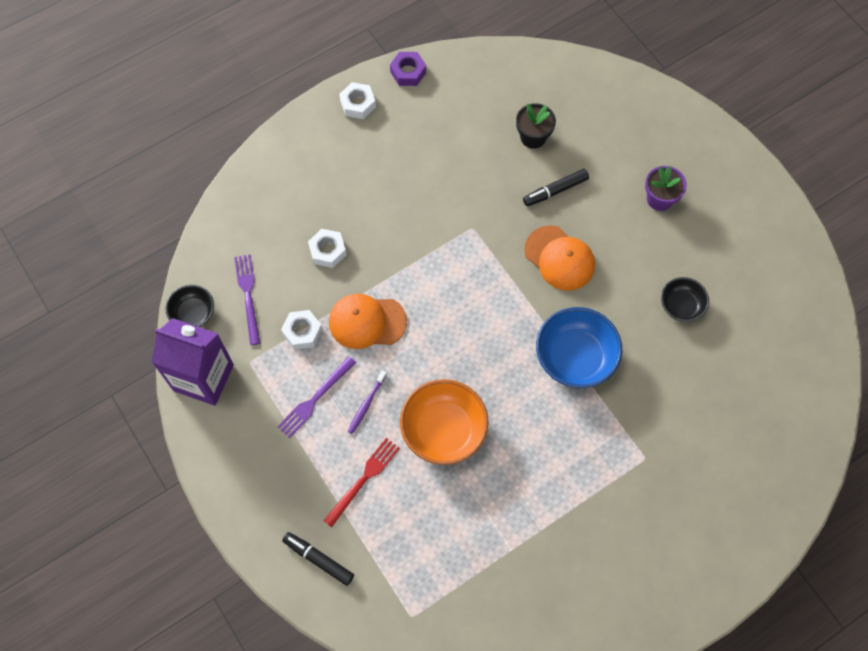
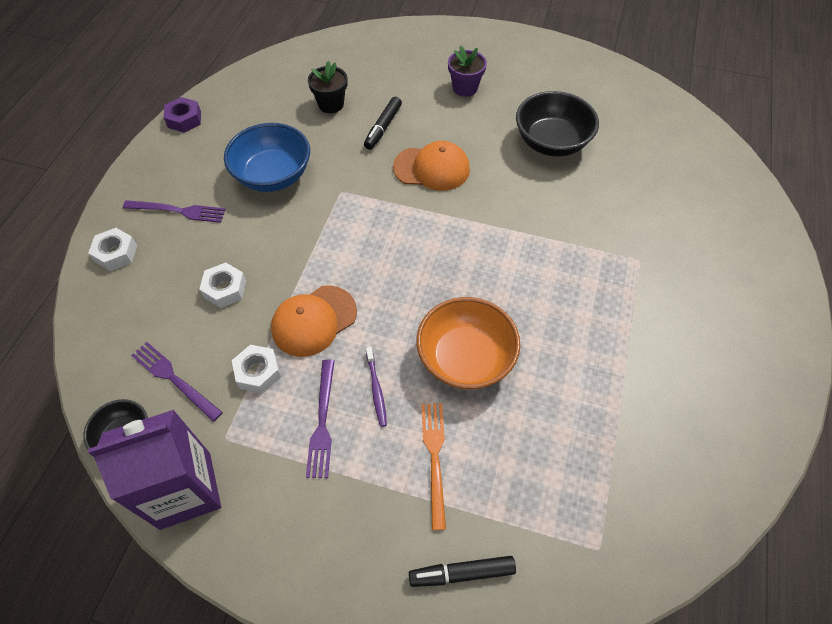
camera: 40 degrees left, 10 degrees down
(343, 159) = (178, 211): none -> purple fork
(358, 104) = (157, 165): white nut -> white nut (116, 253)
(363, 479) = (435, 458): red fork -> orange fork
(575, 357) = (514, 227): blue bowl -> blue bowl (273, 175)
(681, 306) = (551, 142): black bowl -> black bowl, size x1.73

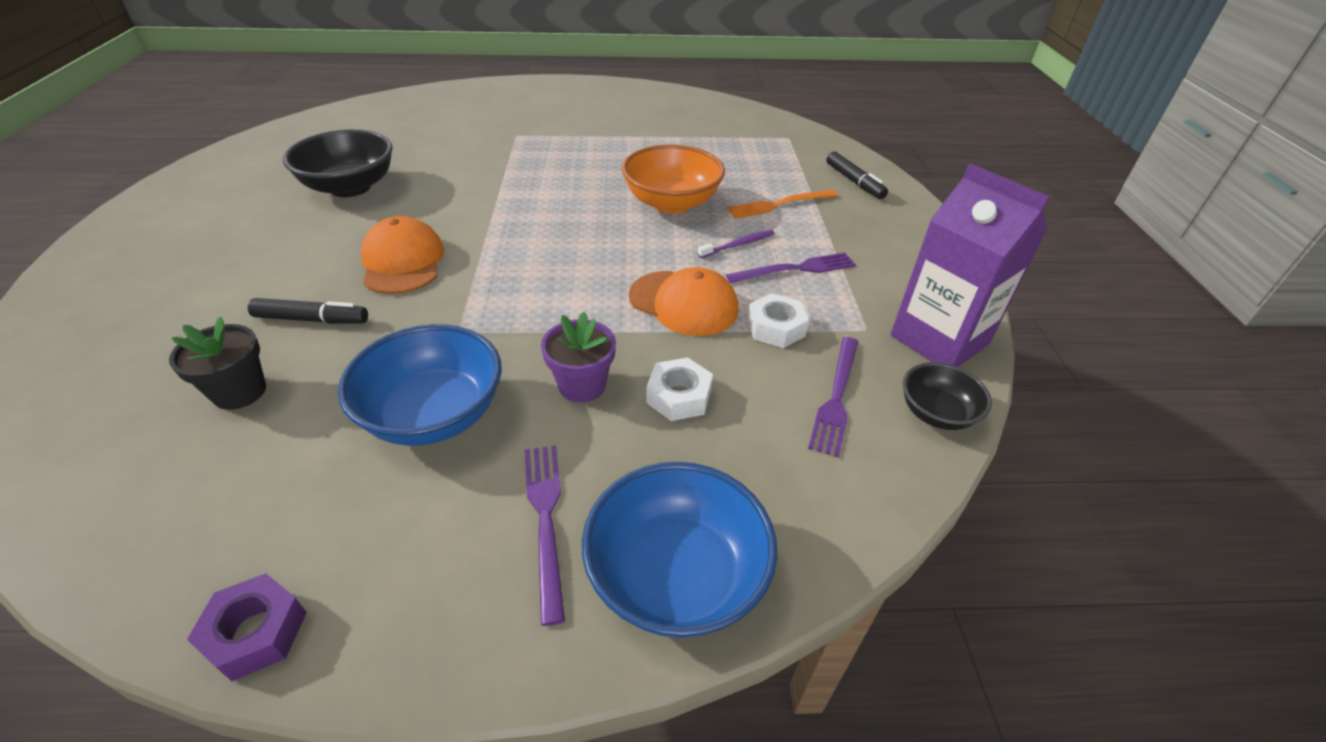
camera: 110 degrees left, 15 degrees down
(116, 253) = (676, 576): white nut -> blue bowl
(465, 88) = (224, 260): purple flower pot -> purple flower pot (582, 385)

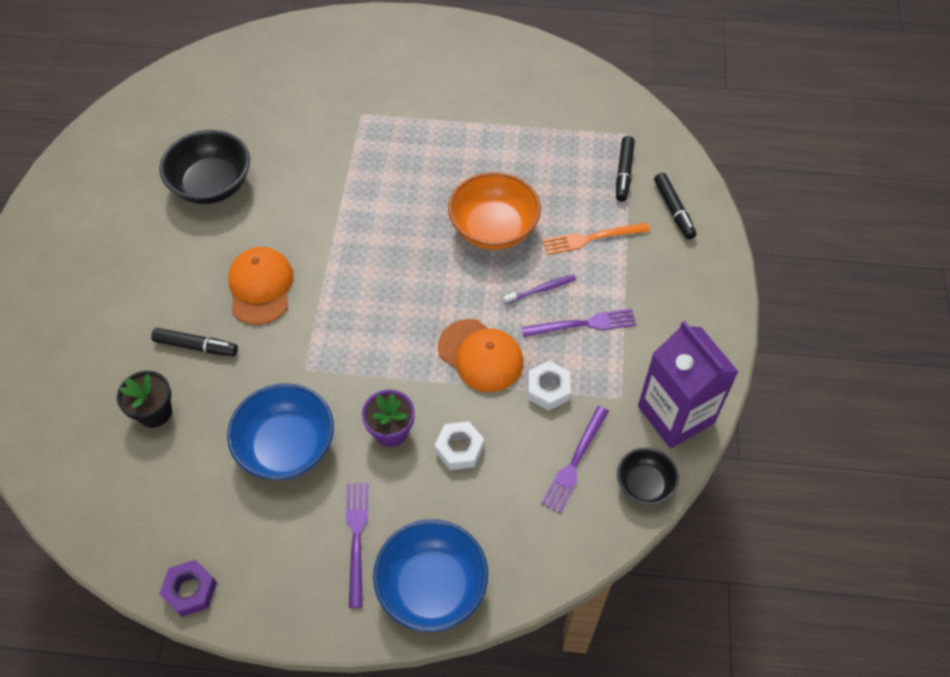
camera: 10 degrees right, 15 degrees up
(793, 160) = (624, 173): none -> black marker

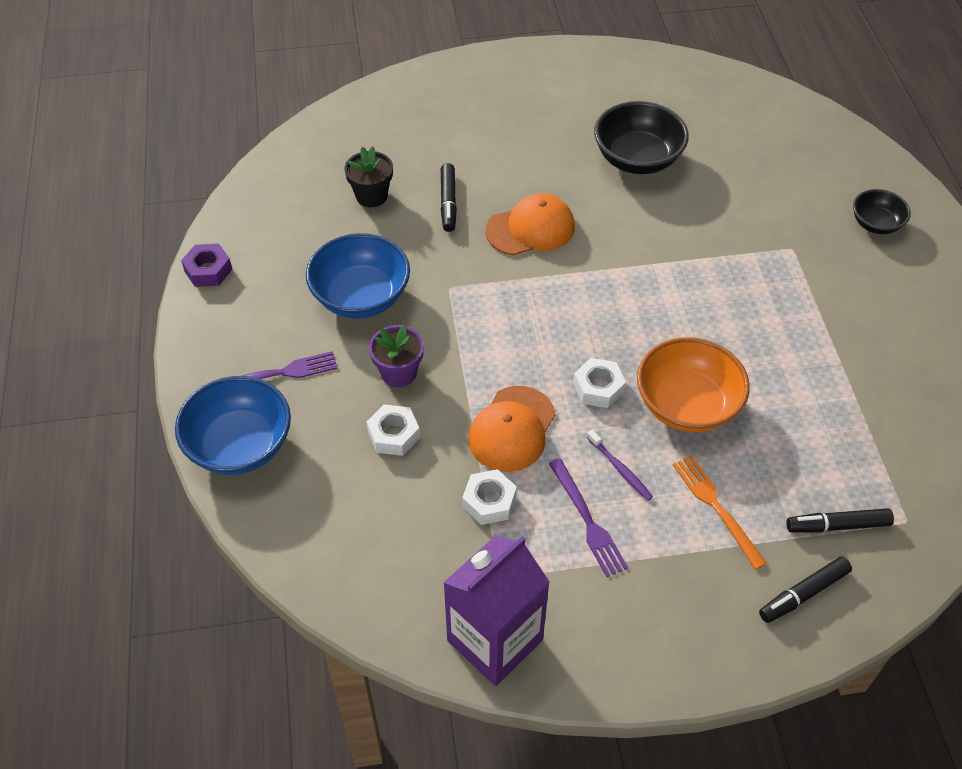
camera: 75 degrees right, 5 degrees down
(458, 283) = (598, 388): none -> white nut
(575, 462) = (405, 544): purple fork -> none
(644, 484) = (394, 620): black bowl -> black bowl (875, 224)

